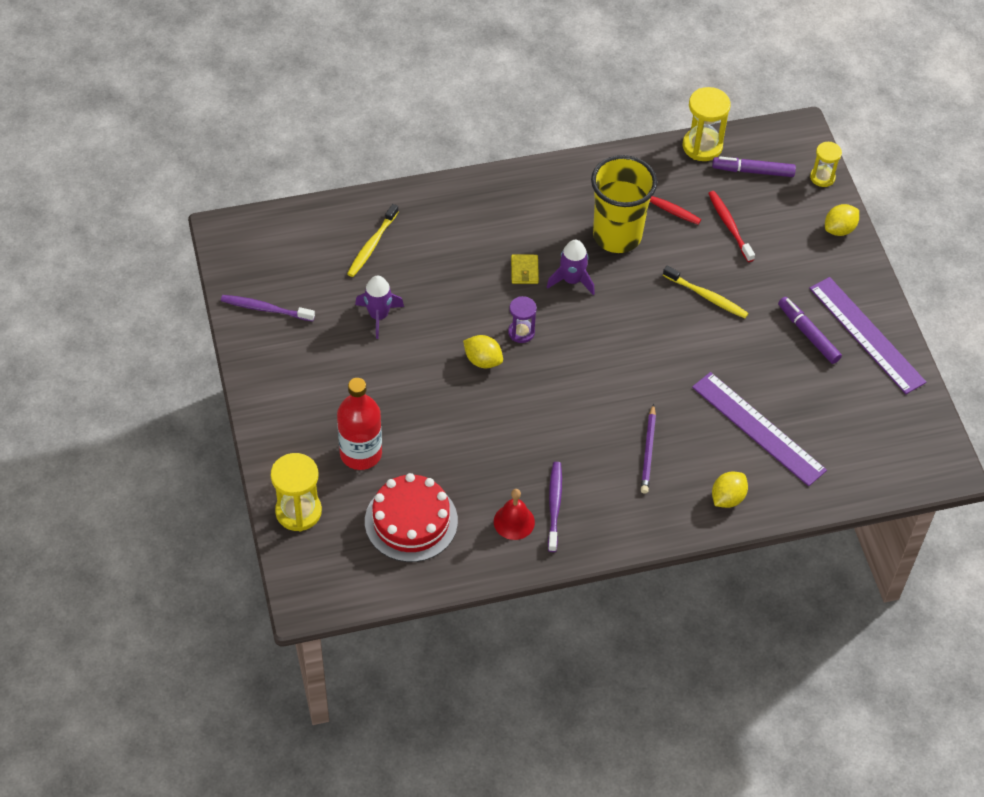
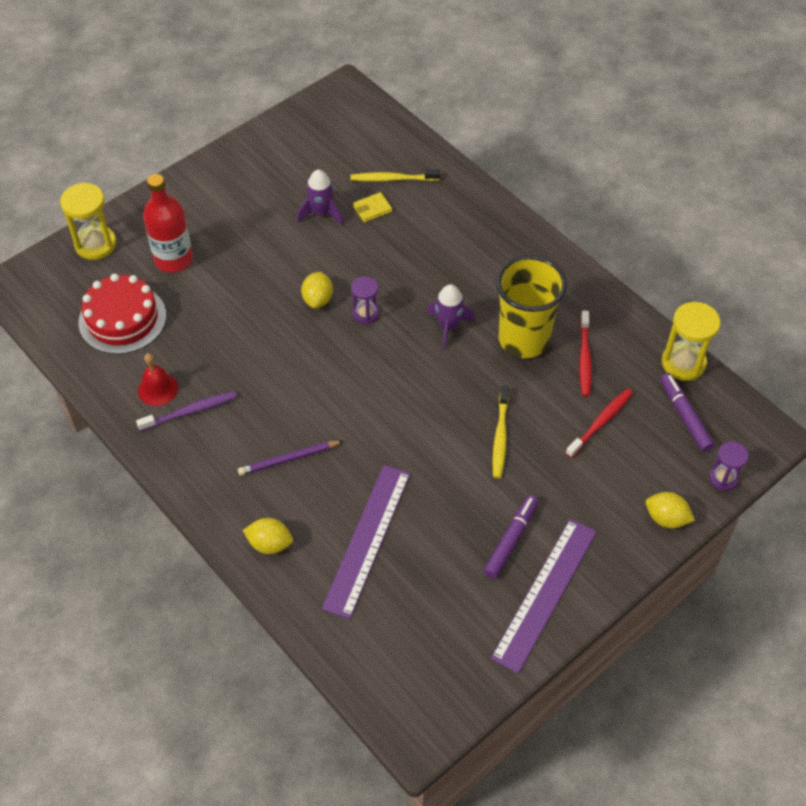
camera: 65 degrees right, 0 degrees up
(266, 309) = (283, 143): purple toothbrush -> none
(524, 271) = (436, 289): yellow wallet -> yellow wallet (372, 209)
(822, 177) = (723, 478): yellow hourglass -> purple hourglass

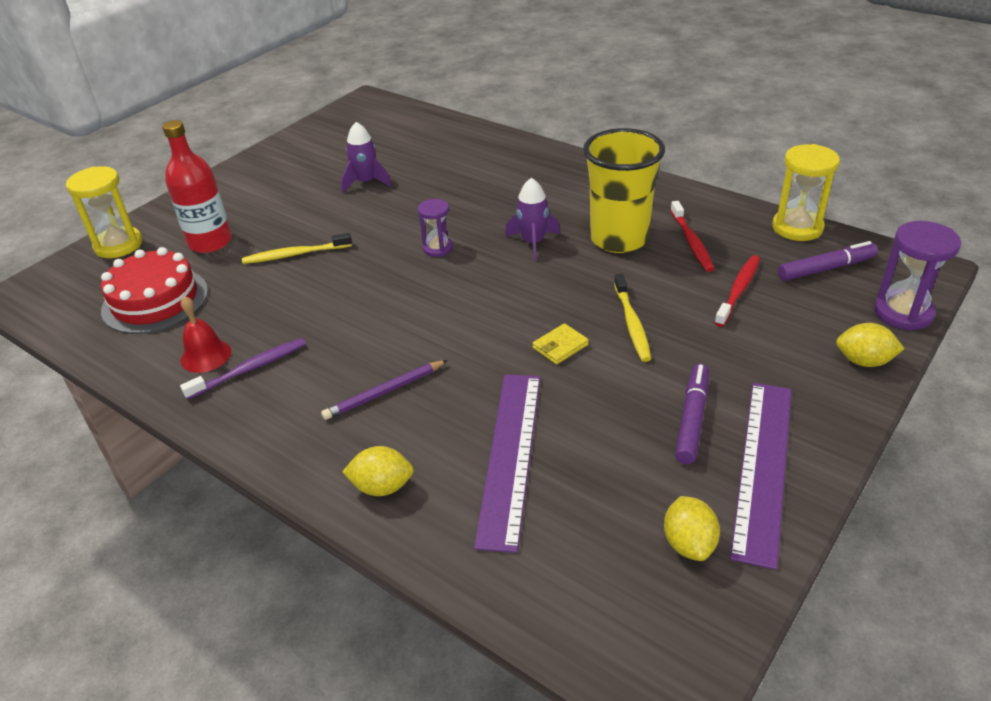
camera: 10 degrees left, 15 degrees down
(318, 299) = (381, 246): yellow lemon -> yellow lemon (689, 544)
(372, 209) = (419, 171): yellow wallet -> yellow wallet (560, 346)
(393, 179) = (433, 148): yellow toothbrush -> yellow toothbrush (295, 254)
(684, 416) = (826, 268): purple marker -> purple marker turned 105 degrees clockwise
(723, 478) = (903, 312): purple hourglass -> purple hourglass, size x1.62

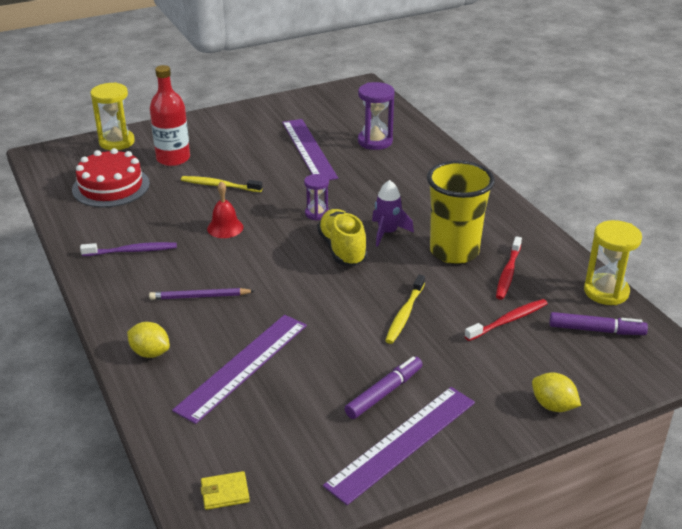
camera: 25 degrees right, 5 degrees down
(205, 355) = (113, 233): red bell -> red bell (225, 228)
(366, 182) = (309, 149): purple rocket -> purple ruler
(501, 277) = (342, 249): none -> yellow shoe
(560, 346) = (339, 311): yellow wallet -> yellow wallet (225, 493)
(689, 544) = (305, 466): yellow lemon -> none
(903, 312) = (624, 385): purple hourglass -> purple hourglass (375, 141)

